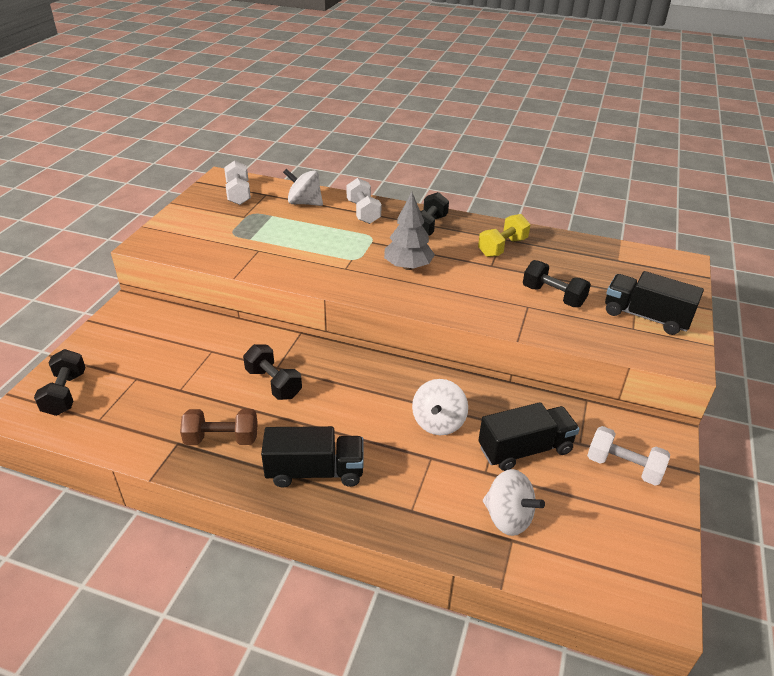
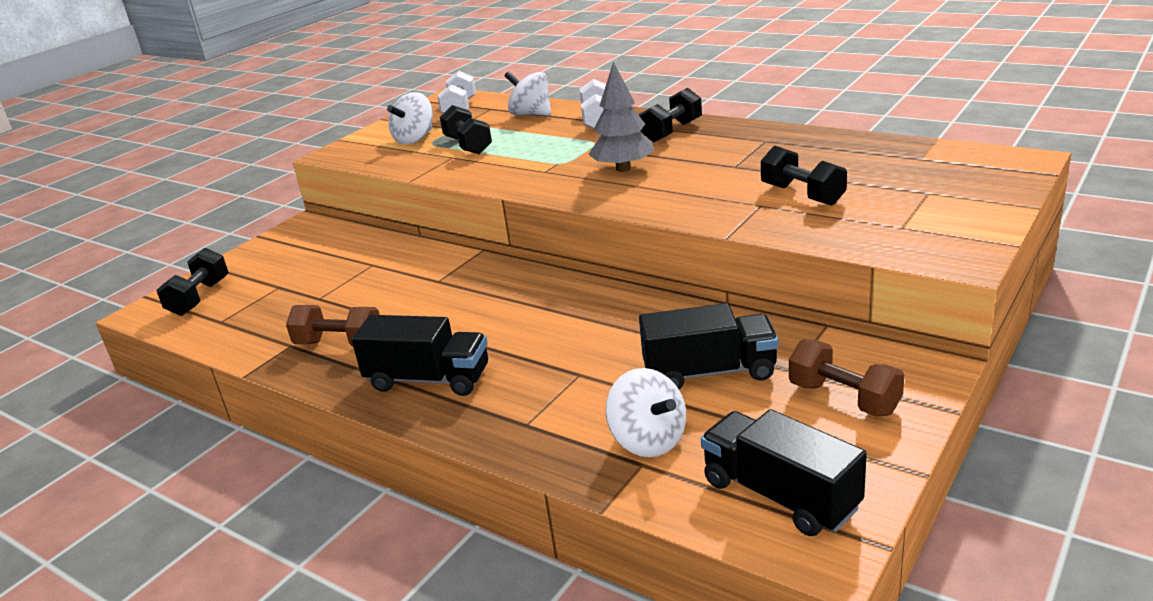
camera: 20 degrees right, 10 degrees down
(273, 383) = (425, 295): black dumbbell -> black dumbbell (468, 145)
(438, 422) = (607, 340): white spinning top -> white spinning top (415, 139)
(502, 247) = (760, 149): yellow dumbbell -> none
(623, 467) = (844, 398): white dumbbell -> brown dumbbell
(646, 317) = (928, 215): black truck -> black truck (780, 495)

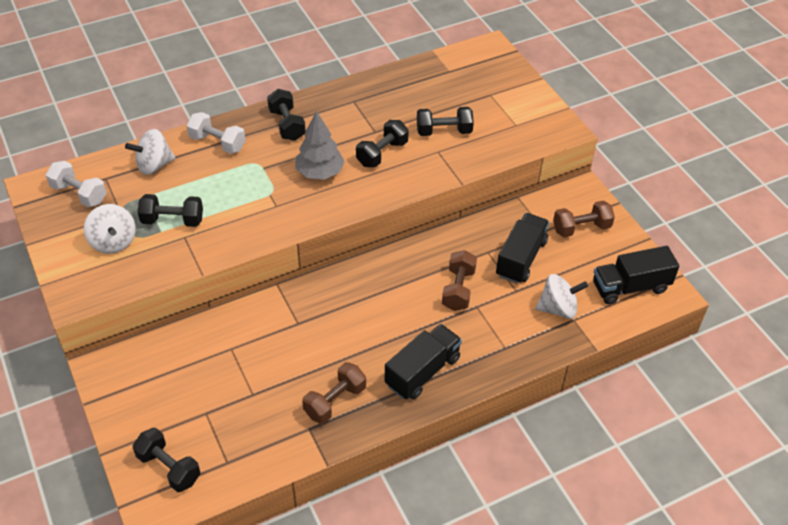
camera: 65 degrees left, 20 degrees up
(594, 350) = (458, 289): none -> brown dumbbell
(703, 182) = (382, 153): none -> black dumbbell

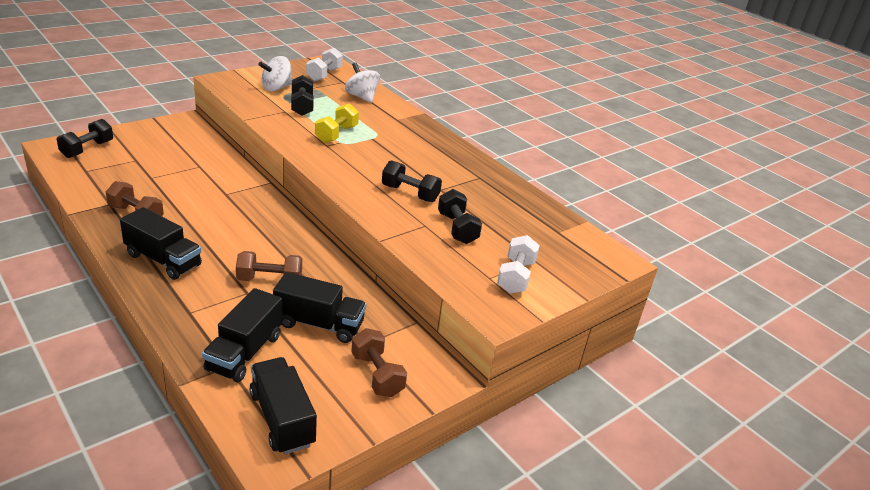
camera: 75 degrees right, 15 degrees down
(217, 143) = (396, 118): white dumbbell -> white dumbbell (515, 277)
(251, 196) = (336, 134): none -> yellow dumbbell
(287, 125) = (431, 146): black dumbbell -> none
(320, 172) = (374, 163): grey tree -> none
(558, 308) = (244, 352): white spinning top -> black truck

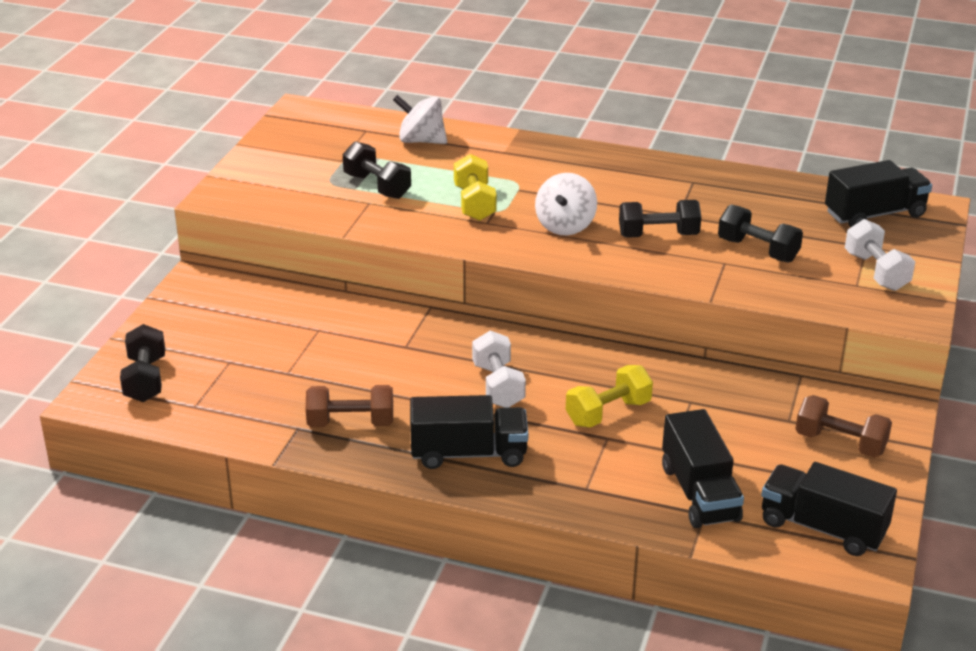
camera: 30 degrees left, 0 degrees up
(269, 280) = (608, 413): brown dumbbell -> yellow dumbbell
(276, 88) = (305, 176): white spinning top -> white spinning top (565, 226)
(319, 324) = (721, 428): black truck -> black truck (875, 214)
(324, 75) = (328, 130): white dumbbell -> white dumbbell (498, 386)

